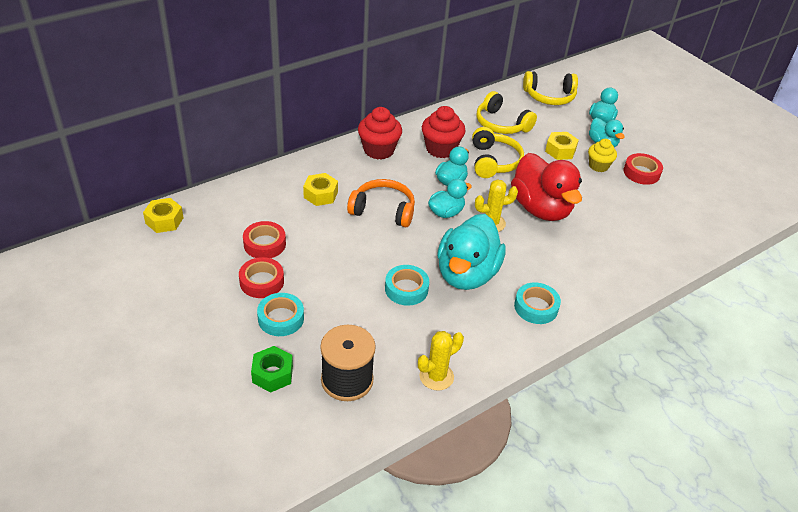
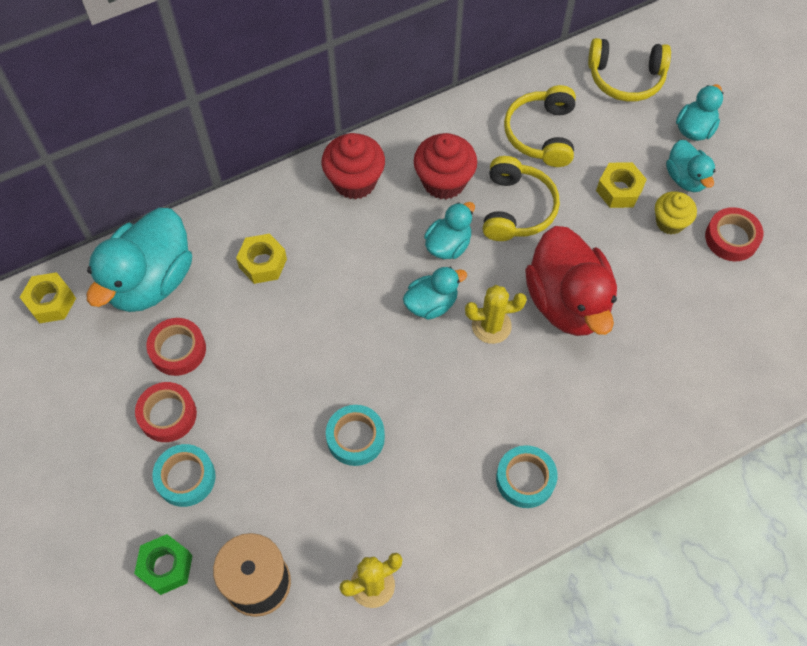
camera: 10 degrees right, 20 degrees up
(383, 210) = (345, 296): orange headphones -> none
(466, 274) = (441, 416): turquoise duck -> turquoise duck (150, 281)
(501, 124) = (541, 134): yellow headphones -> yellow headphones turned 45 degrees clockwise

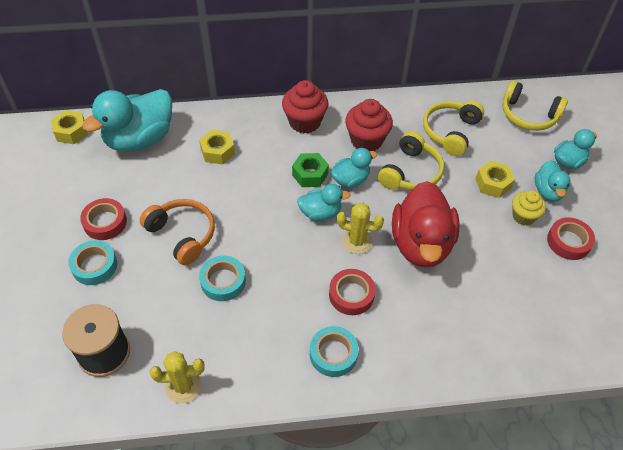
camera: 20 degrees right, 10 degrees down
(166, 567) = (49, 318): green nut -> green nut (310, 174)
(178, 350) = (134, 185): red tape -> red tape (351, 295)
(275, 395) = (182, 234): none -> orange headphones

